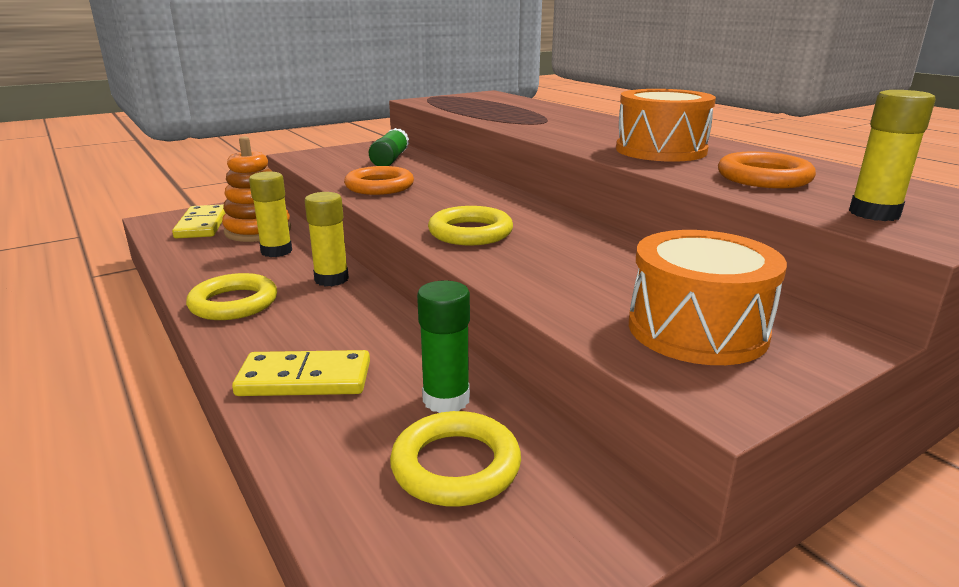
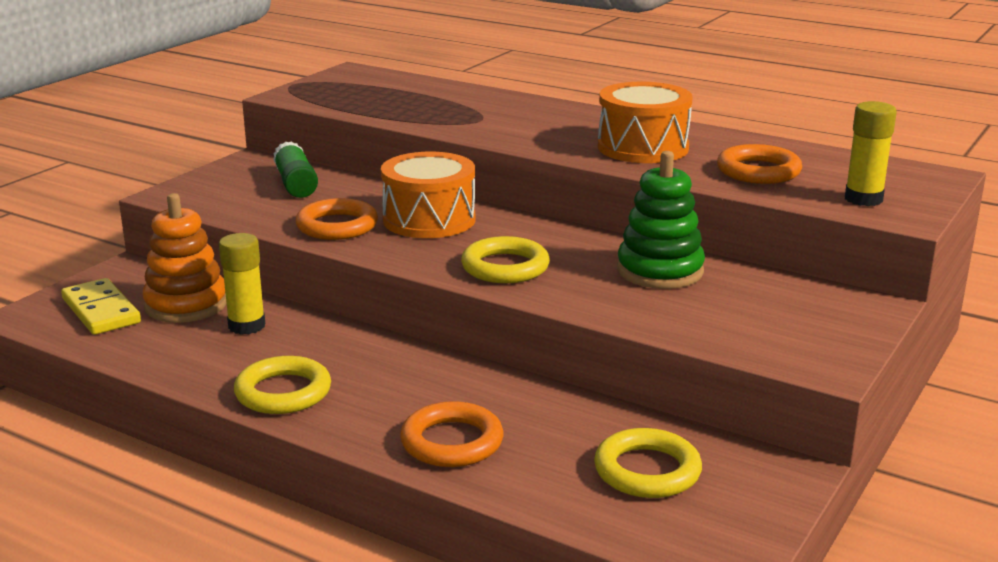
camera: 25 degrees left, 0 degrees up
(305, 379) = (452, 442): yellow domino -> orange ring
(331, 279) = (353, 345): yellow glue stick -> none
(446, 399) = (590, 427): green glue stick -> none
(613, 259) = (660, 271): none -> green stacking toy
(697, 329) = (775, 322): orange drum -> orange drum (429, 220)

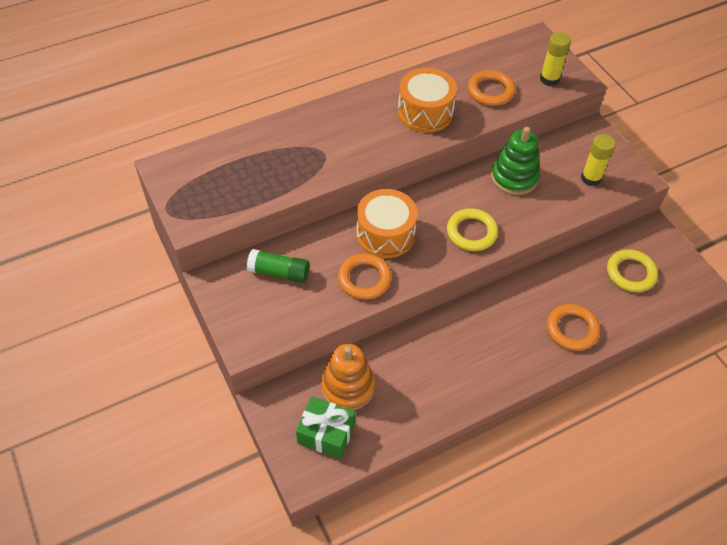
camera: 60 degrees left, 30 degrees up
(101, 311) = (326, 433): yellow domino -> green gift
(246, 326) = (396, 366): yellow glue stick -> yellow glue stick (591, 178)
(283, 392) = (485, 377): yellow ring -> none

